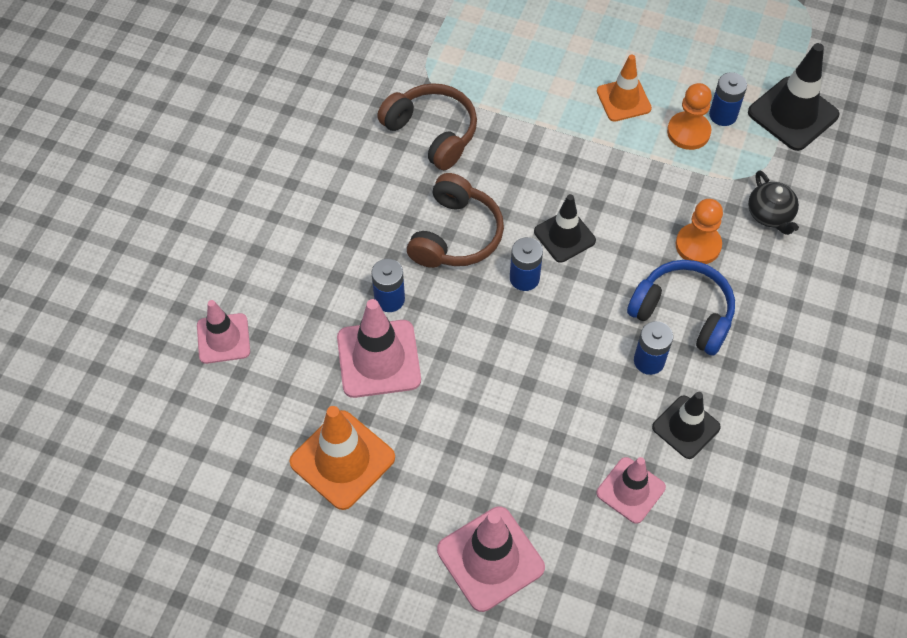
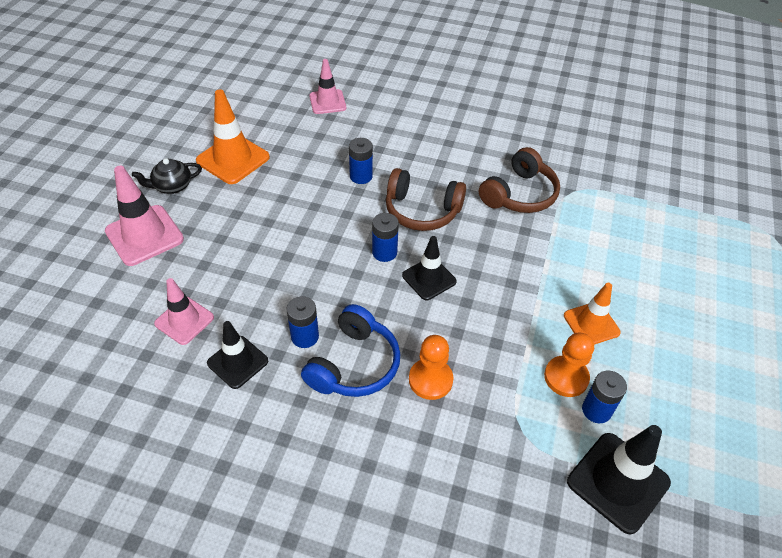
camera: 85 degrees right, 10 degrees down
(378, 359) = (310, 173): pink traffic cone -> none
(770, 214) = (476, 448): black teapot -> black teapot (172, 186)

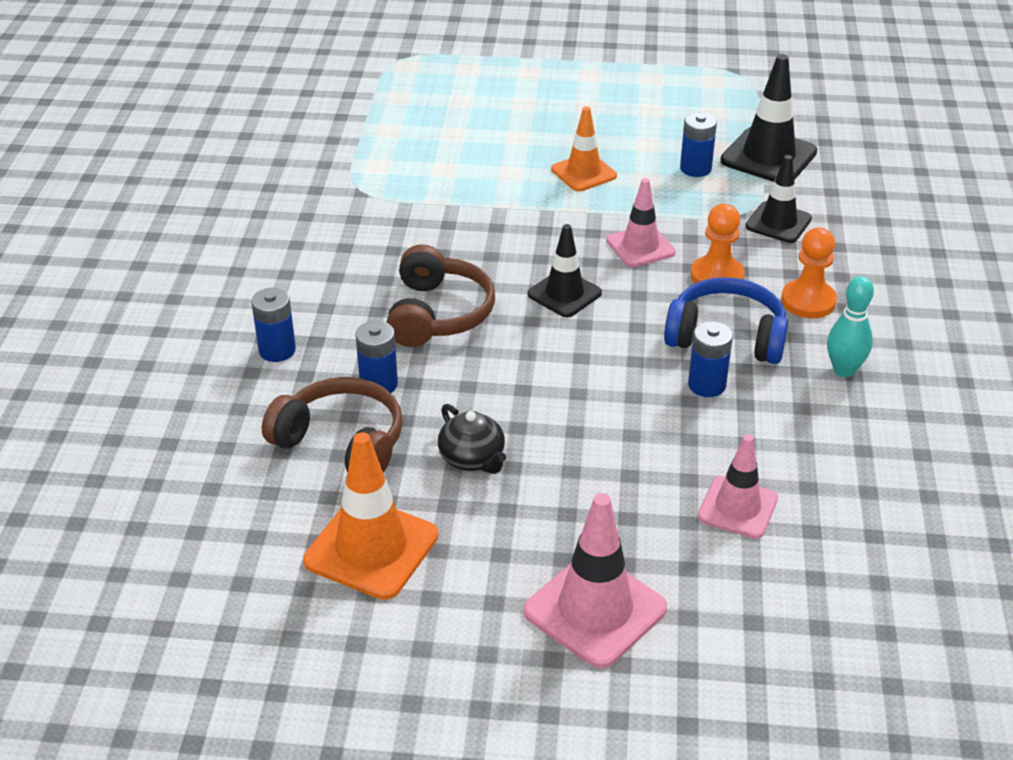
camera: 100 degrees left, 10 degrees down
(172, 186) = (465, 612): black teapot -> black teapot (473, 458)
(237, 362) = (775, 436): black traffic cone -> black traffic cone (778, 223)
(290, 433) = (844, 370): none -> turquoise bowling pin
(327, 102) = (180, 458): pink traffic cone -> pink traffic cone (640, 247)
(384, 252) = (533, 338): blue battery -> blue battery (277, 350)
(519, 194) = (378, 232): brown headphones -> brown headphones (341, 442)
(566, 377) = (665, 187): orange pawn -> orange pawn (808, 301)

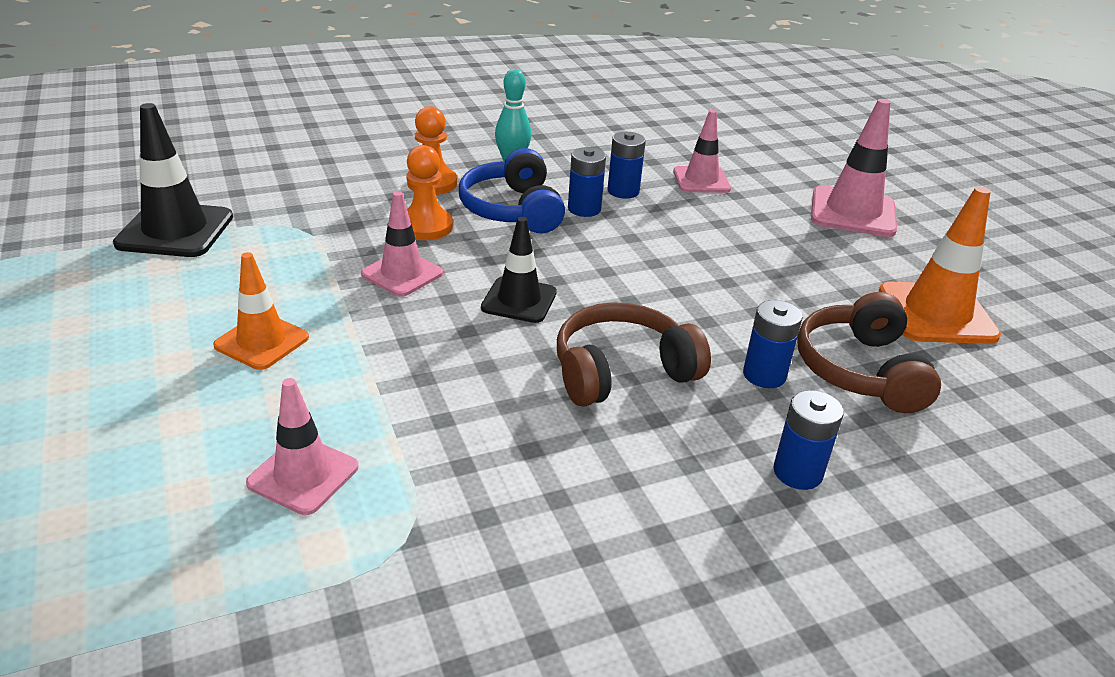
camera: 120 degrees left, 5 degrees down
(437, 168) = (303, 475): none -> pink traffic cone
(473, 458) = (788, 293): black teapot -> none
(695, 168) = (219, 268): blue battery -> blue battery (623, 191)
(778, 223) = (311, 210): black traffic cone -> none

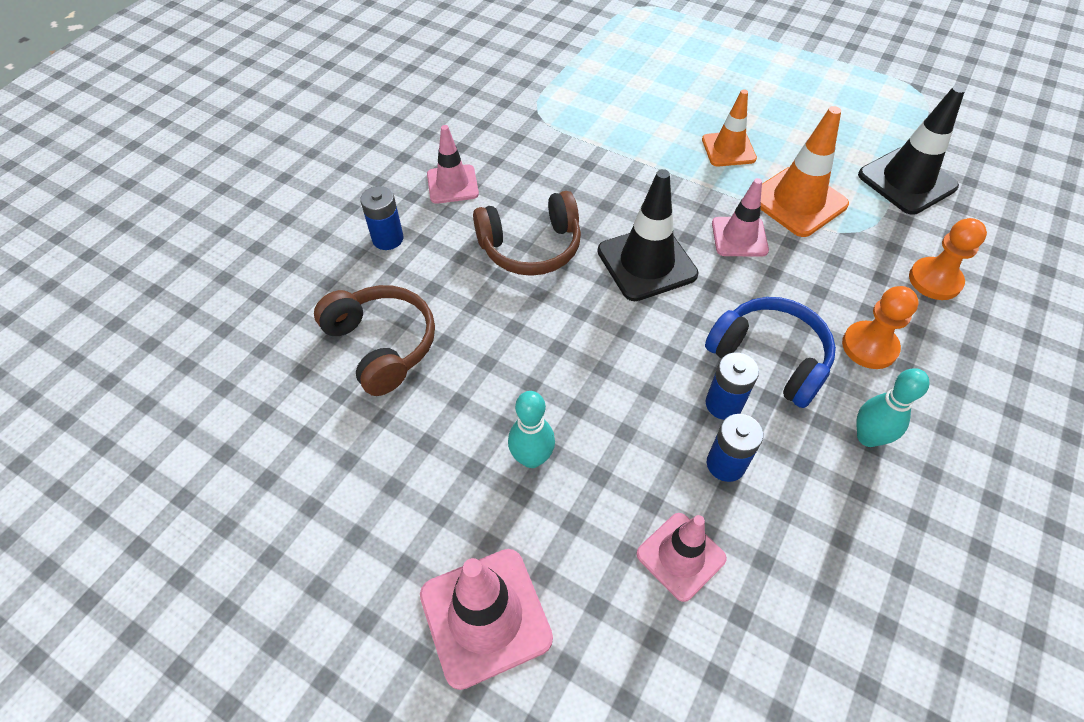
camera: 145 degrees right, 20 degrees up
(303, 475) = (609, 110): pink traffic cone -> pink traffic cone (452, 184)
(425, 226) = (794, 290): orange pawn -> orange pawn (934, 280)
(519, 300) = (646, 263): black traffic cone -> black traffic cone, size x1.53
(622, 371) = (531, 247): brown headphones -> brown headphones turned 45 degrees clockwise
(764, 249) = (532, 458): none -> turquoise bowling pin
(764, 375) = (444, 299): blue battery -> none
(936, 314) = (341, 462): orange traffic cone -> orange traffic cone (797, 201)

